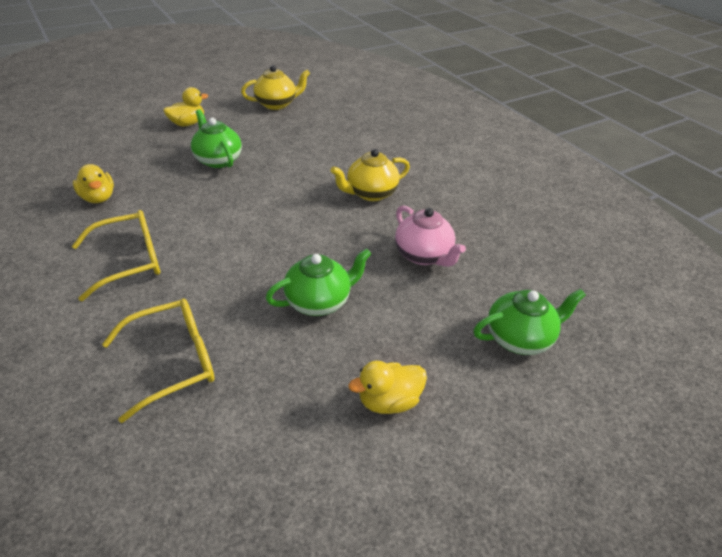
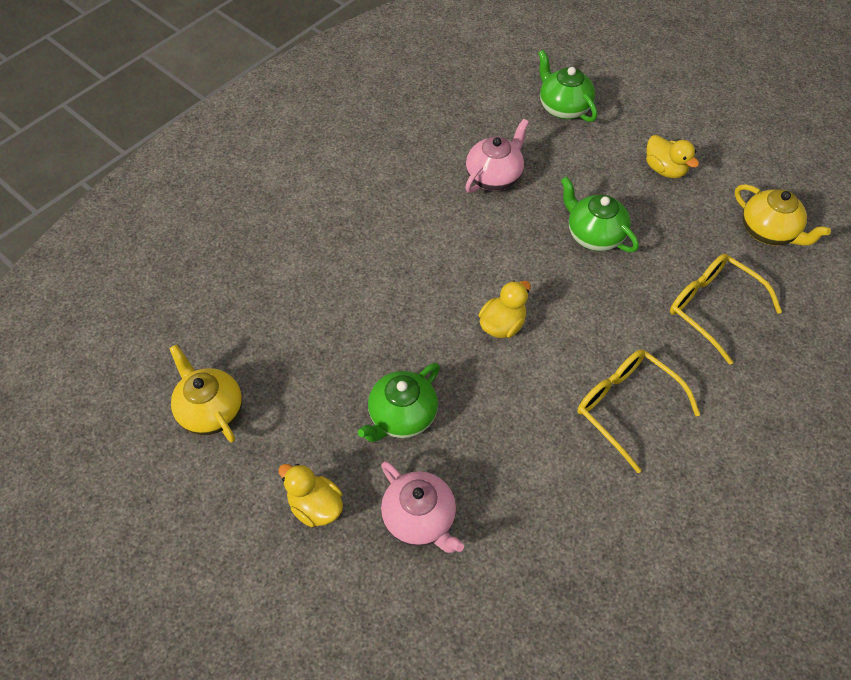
camera: 105 degrees left, 15 degrees up
(98, 198) = (543, 509): yellow duck -> yellow duck (502, 325)
(144, 153) = (420, 519): none -> pink teapot
(370, 193) = (409, 238): yellow teapot -> yellow teapot (768, 232)

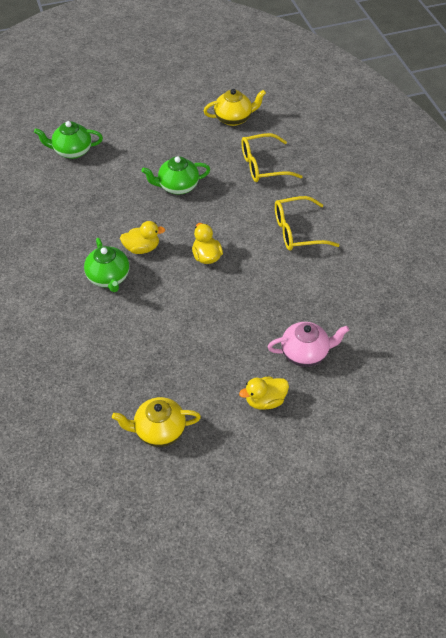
camera: 60 degrees left, 5 degrees down
(402, 416) = (234, 332): green teapot -> green teapot (109, 278)
(494, 177) = (96, 208): pink teapot -> none
(665, 169) = (158, 134): yellow duck -> yellow duck (142, 248)

